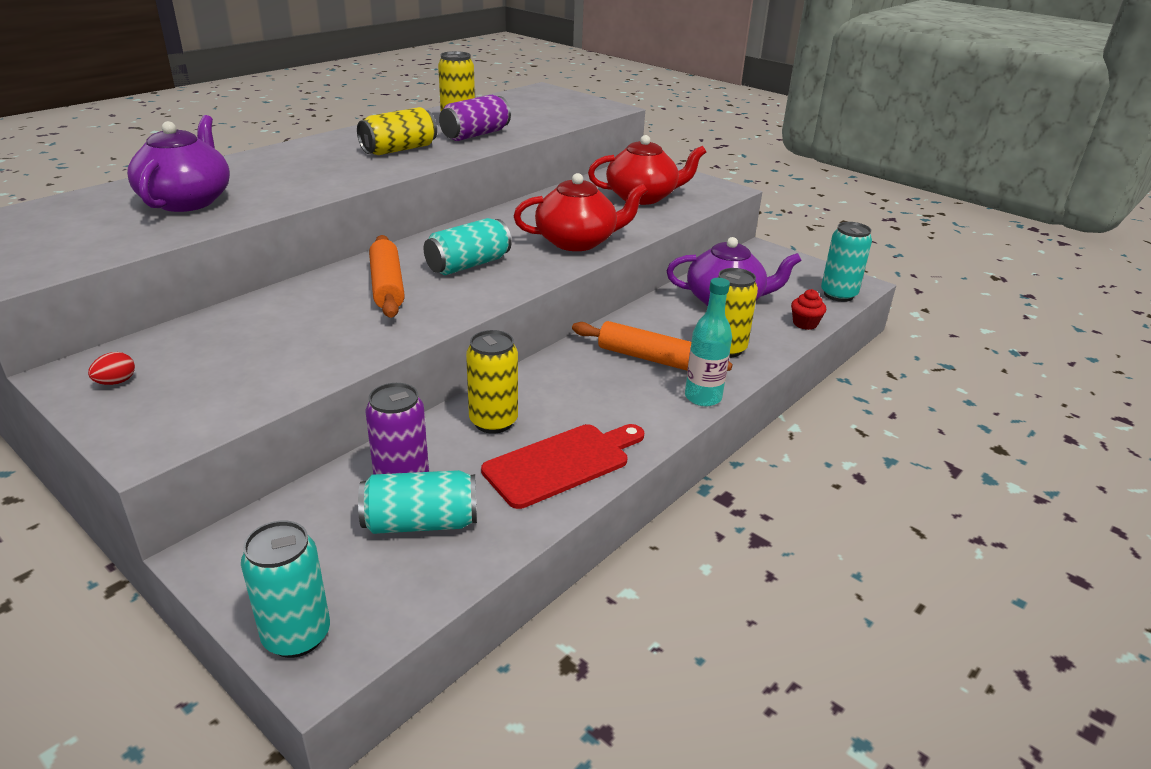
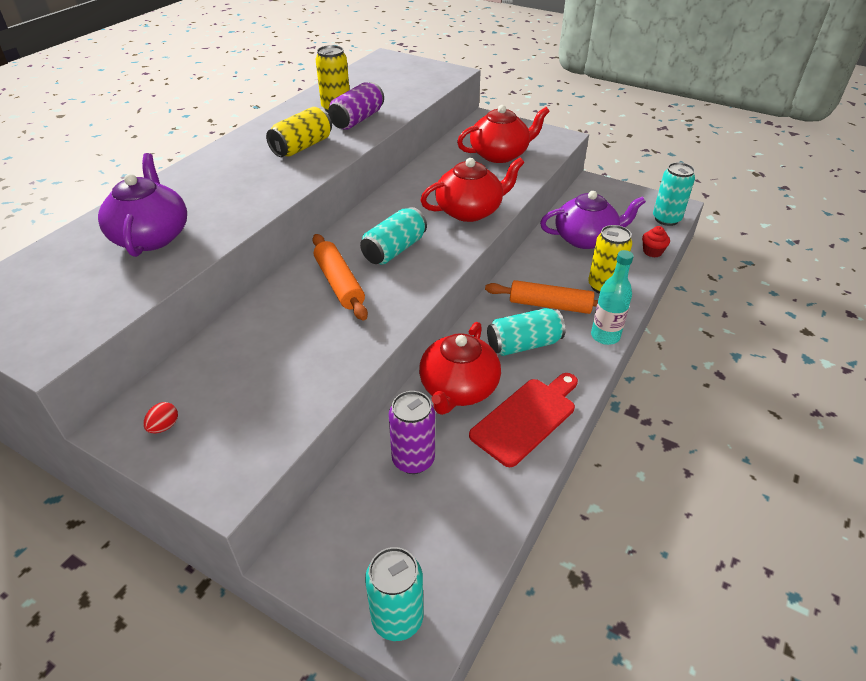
camera: 10 degrees left, 10 degrees up
(421, 523) = (444, 495): turquoise can -> turquoise can (523, 344)
(493, 422) = (458, 389): yellow can -> red teapot

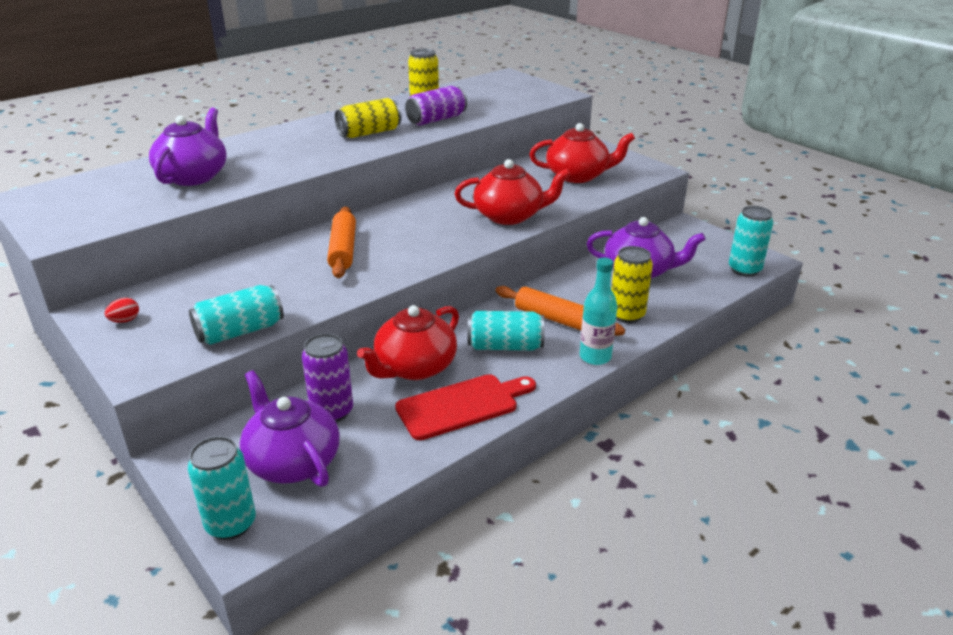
camera: 20 degrees right, 10 degrees down
(394, 250) = (413, 234): turquoise can -> turquoise can (240, 331)
(411, 527) = (292, 461): none -> purple teapot
(652, 252) = (705, 295): red cupcake -> none

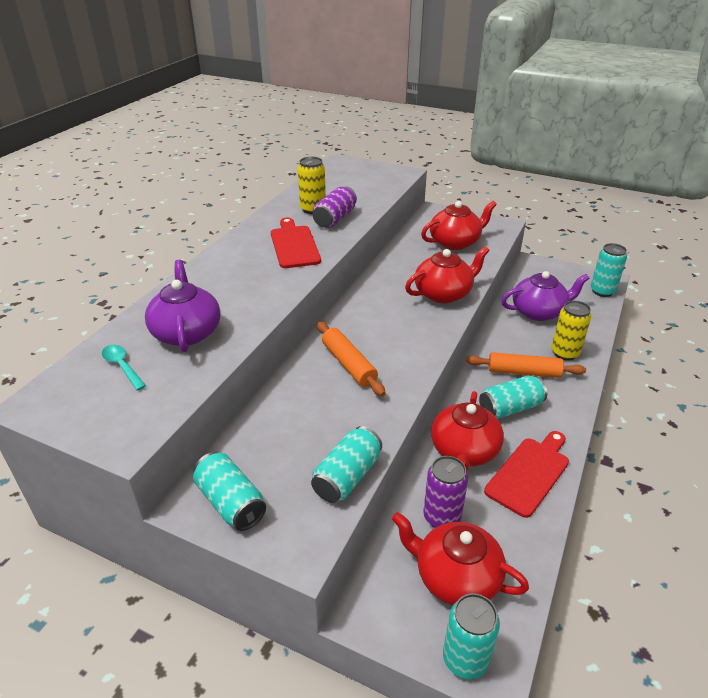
camera: 25 degrees left, 5 degrees up
(116, 188) = (122, 366): none -> turquoise spoon
(125, 320) = (231, 502): red egg -> turquoise can
(292, 461) = (455, 577): purple teapot -> red teapot
(369, 133) = (294, 245): yellow can -> red cutting board
(595, 357) = (577, 396): turquoise bottle -> none

